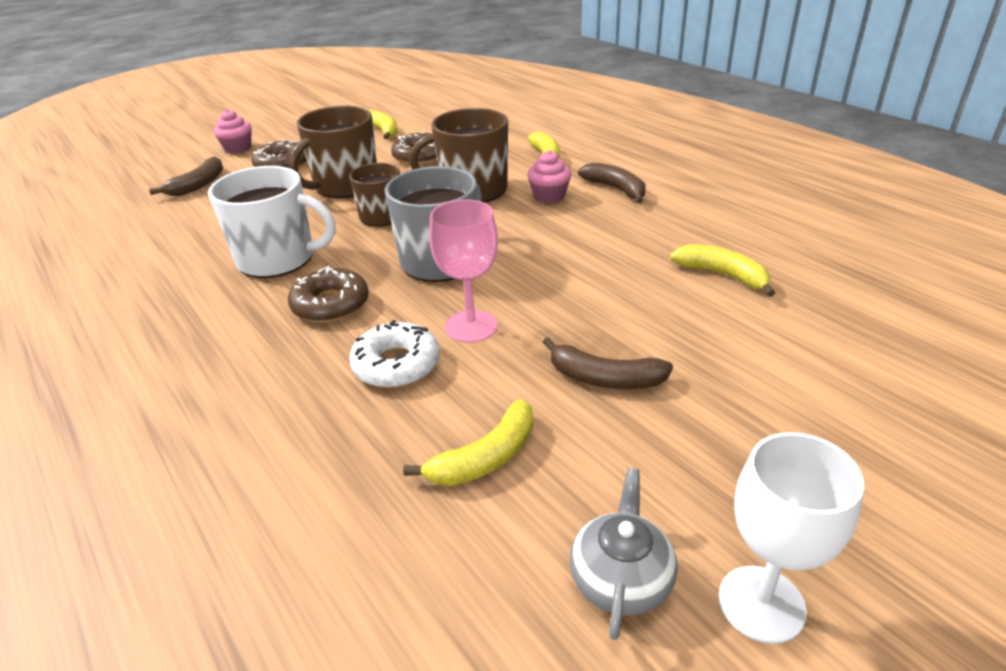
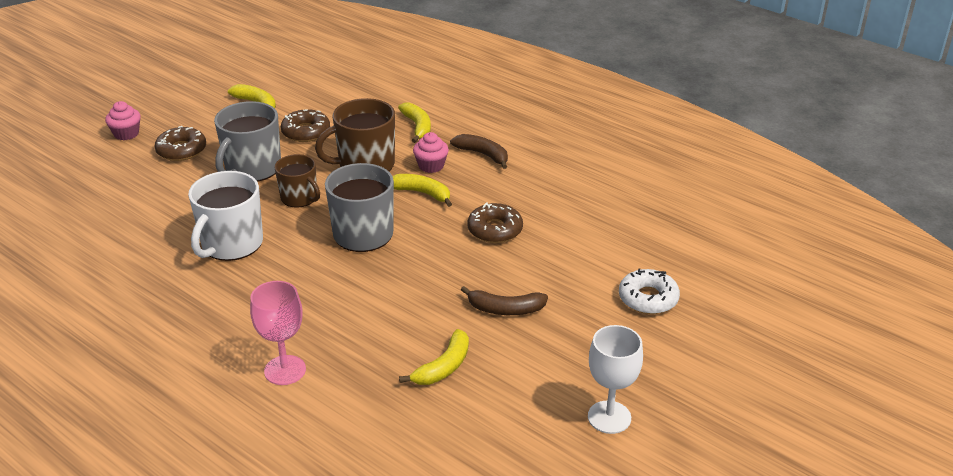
camera: 15 degrees left, 0 degrees up
(198, 185) = (114, 178): brown banana -> none
(278, 259) = (231, 244): white mug -> white mug turned 120 degrees clockwise
(330, 304) = (294, 278): brown donut -> brown donut (495, 230)
(345, 186) = (252, 169): brown mug -> grey mug
(396, 365) = (363, 316): white donut -> white donut (648, 298)
(471, 326) = (405, 283): pink goblet -> pink goblet (285, 370)
(621, 578) = (536, 417): grey teapot -> none
(723, 275) = (573, 225): yellow banana -> yellow banana (422, 193)

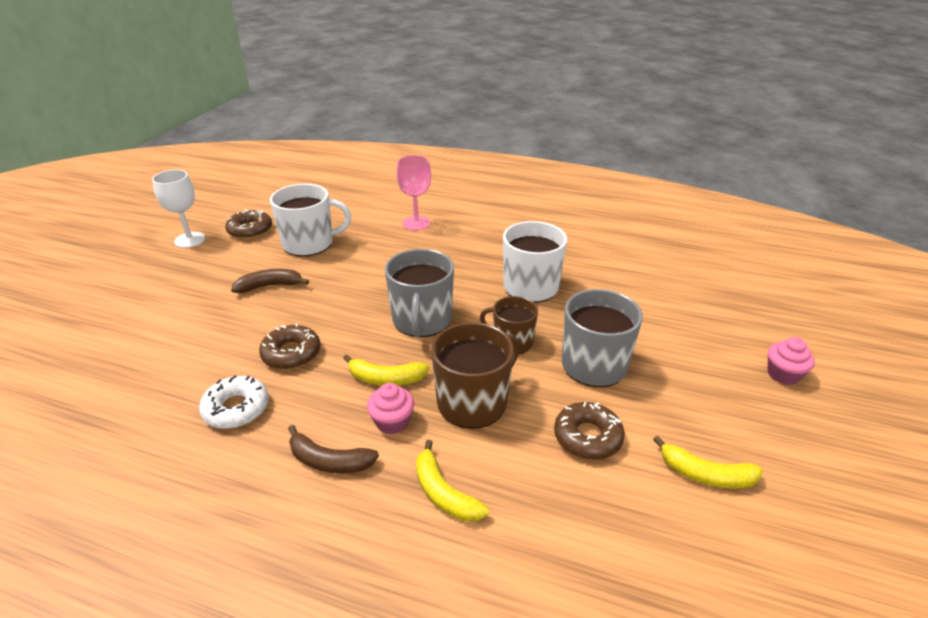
camera: 160 degrees right, 0 degrees up
(181, 150) = (695, 368): brown donut -> brown donut (250, 230)
(443, 367) = (309, 243): yellow banana -> white mug
(648, 298) = (137, 320): white donut -> white donut (236, 408)

